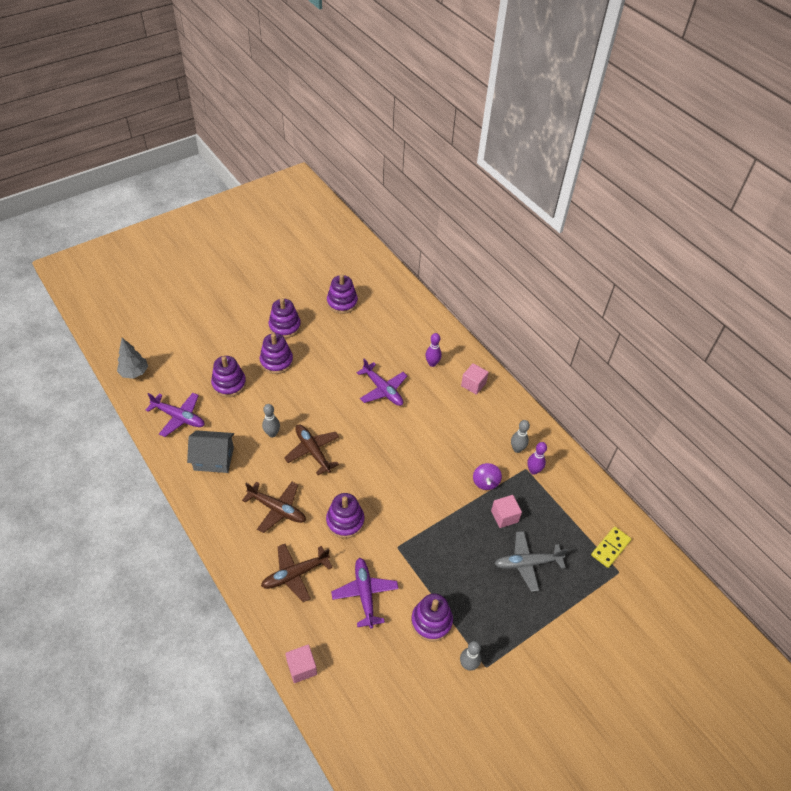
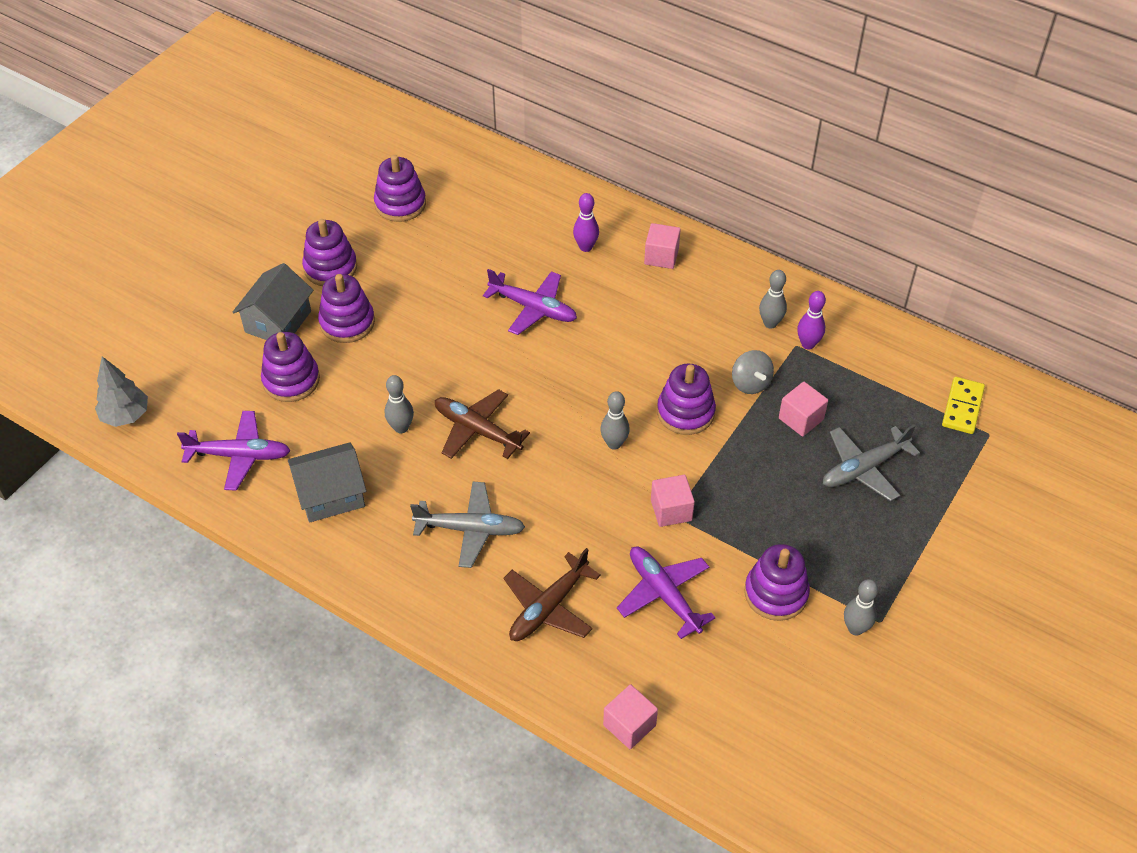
camera: 20 degrees left, 0 degrees up
(240, 348) = (278, 321): none -> grey house
(277, 509) = (470, 529): brown plane -> grey plane
(345, 521) = (580, 509): purple stacking toy -> purple stacking toy (685, 412)
(385, 489) = (614, 444): none -> grey bowling pin
(396, 543) = (671, 510): none -> pink cube
(485, 482) = (750, 383): purple spinning top -> grey spinning top

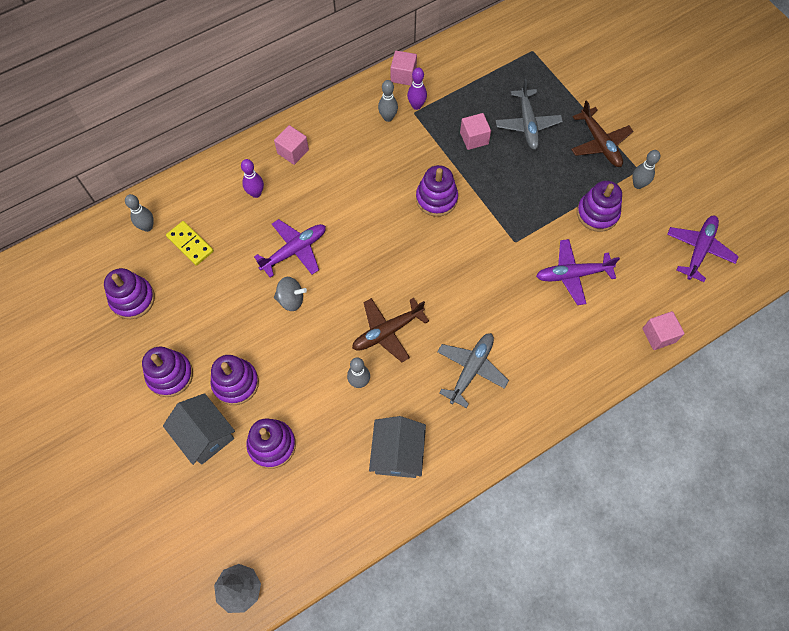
camera: 65 degrees left, 15 degrees up
(239, 455) = (327, 509): purple plane -> purple plane (699, 250)
(549, 607) = (554, 345): brown plane -> brown plane (599, 143)
(614, 444) = (441, 251): grey bowling pin -> grey bowling pin (147, 227)
(671, 510) = (511, 242): pink cube -> pink cube (403, 75)
(750, 383) = (431, 151): grey spinning top -> grey spinning top (291, 299)
(962, 407) = (507, 53): yellow domino -> yellow domino (190, 244)

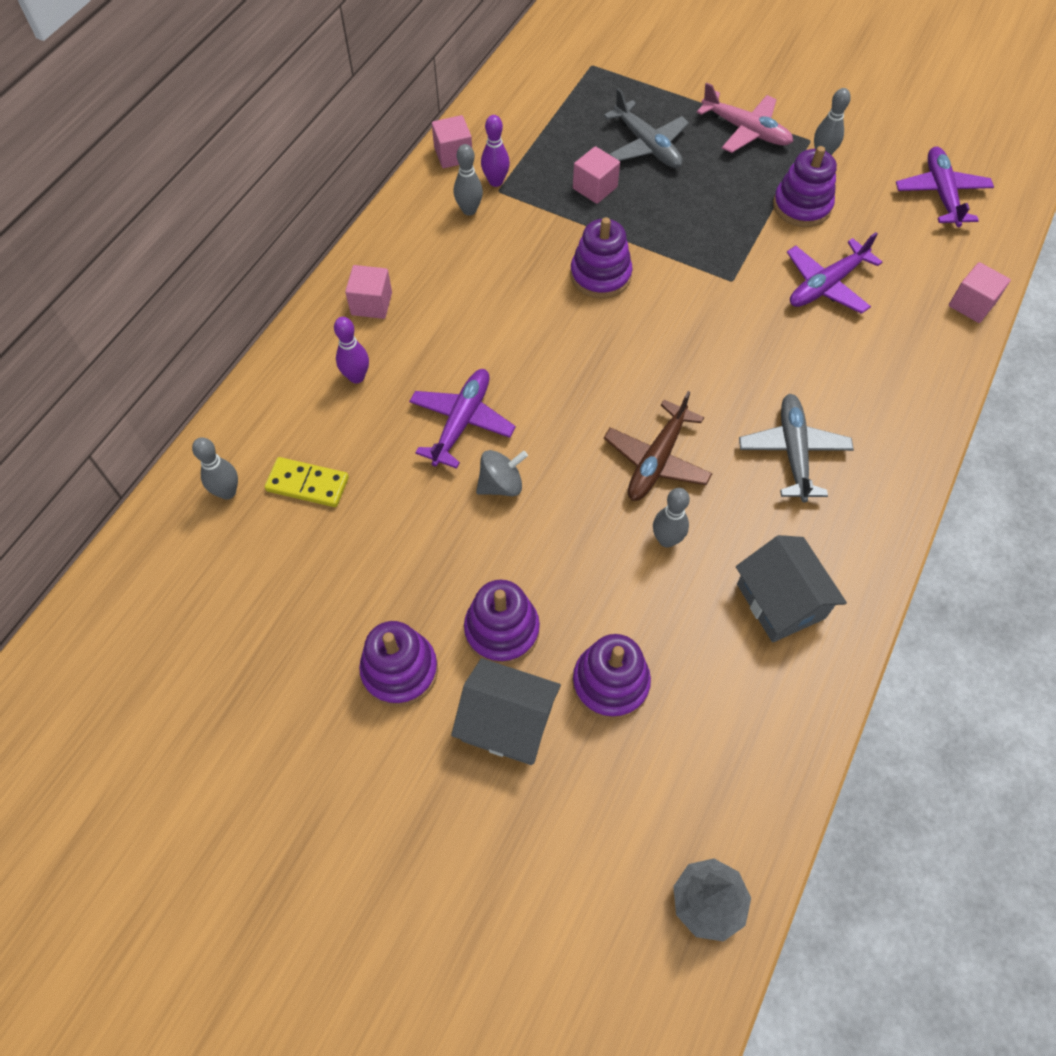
camera: 30 degrees left, 5 degrees down
(133, 299) = (271, 598): purple stacking toy -> none
(599, 143) = (745, 130): brown plane -> pink plane

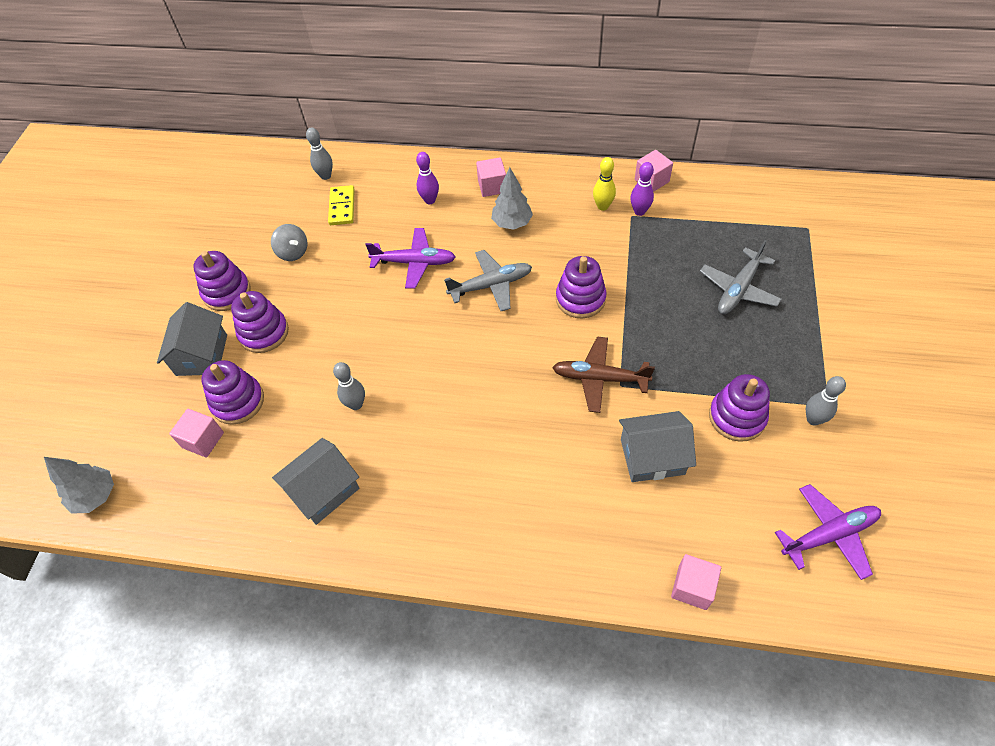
camera: 75 degrees right, 5 degrees down
(448, 302) = (512, 223): none -> grey tree
(469, 210) = (602, 206): grey bowling pin -> yellow bowling pin
(501, 485) = (372, 298): grey spinning top -> grey spinning top (293, 252)
(595, 188) = (669, 270): pink cube -> pink cube (203, 440)
(657, 460) = (422, 380): brown plane -> brown plane (600, 378)
(745, 130) = (804, 352): pink plane -> none
(793, 452) = (461, 469): grey plane -> grey plane (490, 285)
(826, 285) = (652, 456): purple plane -> grey house

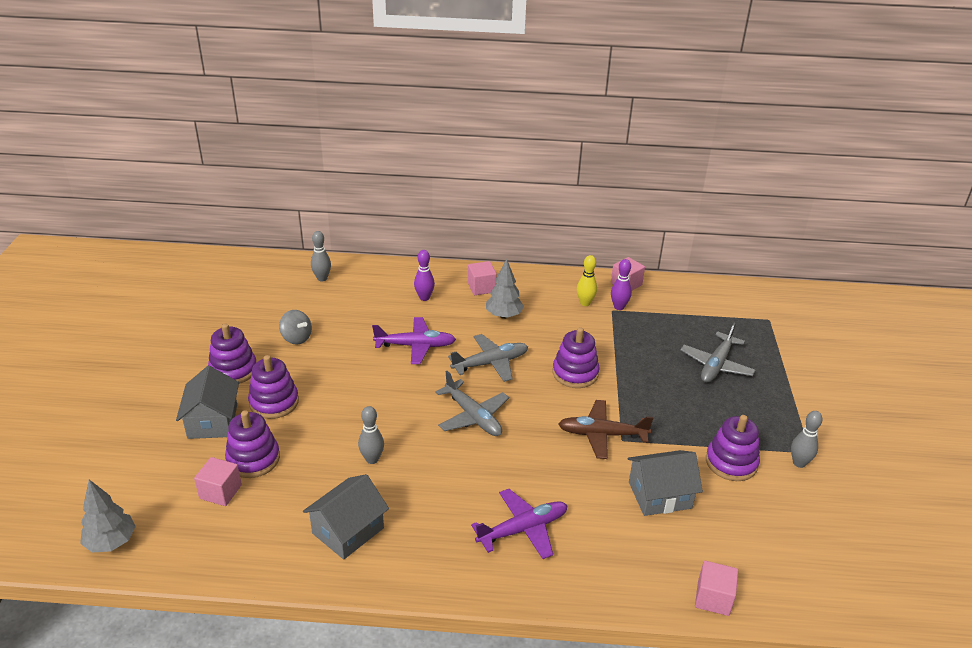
camera: 10 degrees left, 20 degrees down
(342, 207) = (341, 302): yellow domino -> none
(465, 352) = (473, 416): none -> grey plane
(828, 535) = (828, 552): purple plane -> purple plane (522, 529)

